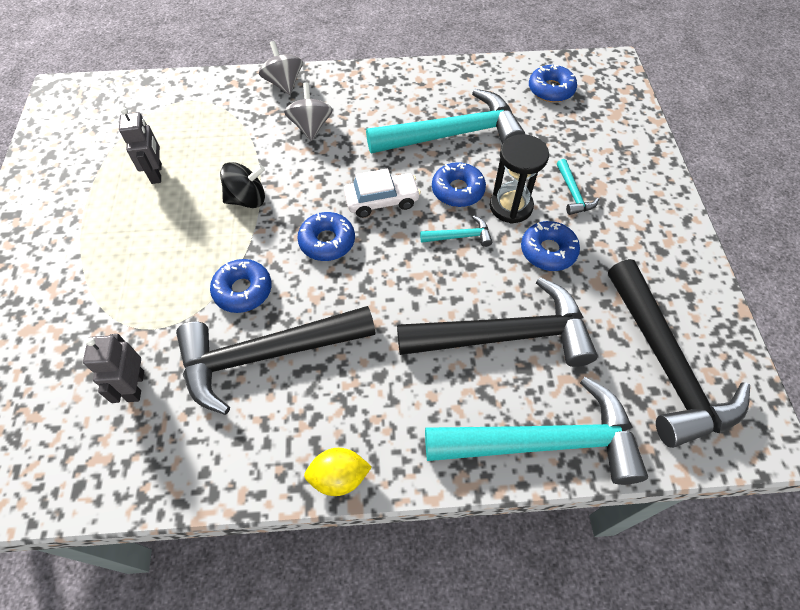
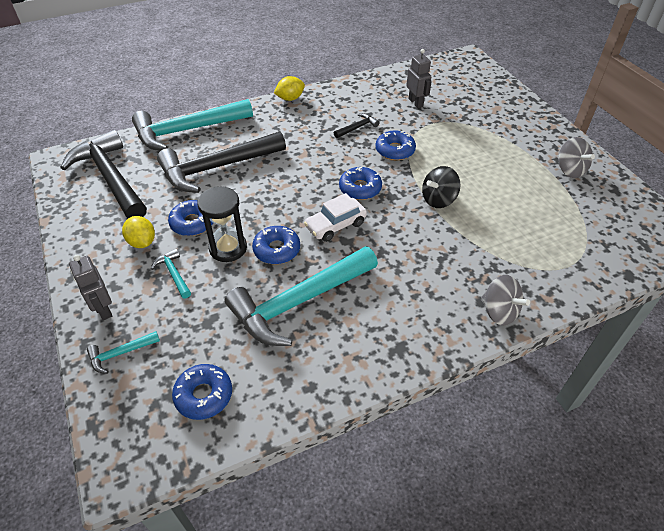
camera: 160 degrees right, 10 degrees down
(157, 173) = (522, 199): grey robot -> grey robot (103, 309)
(266, 355) = (357, 127): black hammer -> black hammer, size x0.41
(311, 127) = (436, 271): grey spinning top -> grey spinning top (569, 170)
(460, 236) = (263, 216): turquoise hammer -> turquoise hammer (120, 354)
(610, 241) = (142, 242): none -> yellow lemon

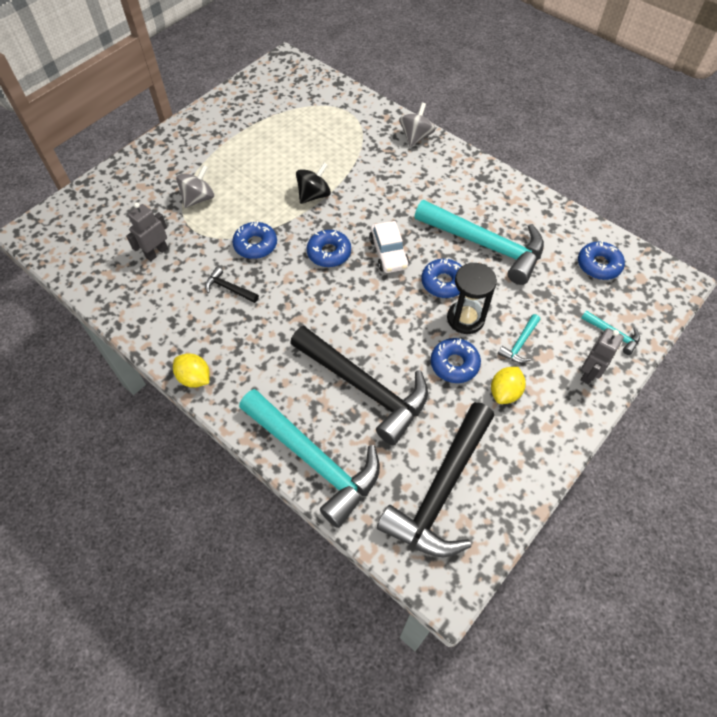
camera: 115 degrees left, 10 degrees up
(335, 225) = (388, 253): white car -> white car turned 45 degrees clockwise
(438, 199) = (314, 195): black spinning top -> black spinning top turned 75 degrees counterclockwise
(569, 170) = (227, 123): grey spinning top -> grey spinning top (198, 198)

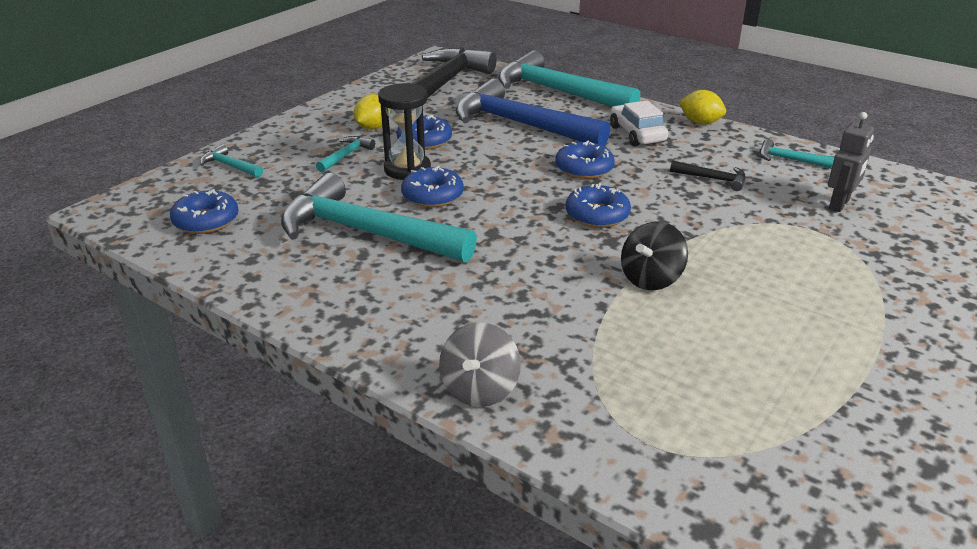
camera: 175 degrees right, 25 degrees down
(154, 311) = (788, 159): none -> turquoise hammer
(198, 198) = (840, 264): grey spinning top -> none
(255, 245) = (707, 218): blue donut -> blue donut (584, 168)
(365, 388) = (520, 124): black hammer -> blue hammer
(388, 253) = (511, 218): white car -> white car (637, 134)
(589, 373) = (275, 141): grey robot -> none

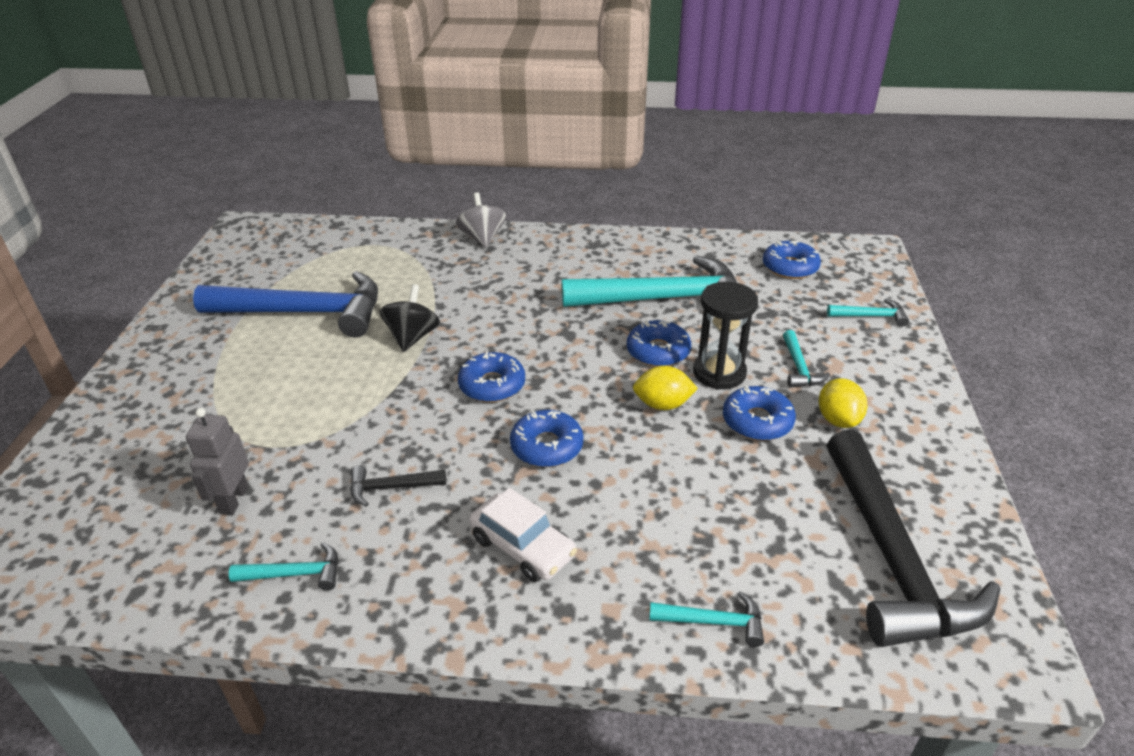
camera: 150 degrees right, 5 degrees up
(520, 124) = (686, 501): blue hammer -> blue hammer (305, 312)
(557, 92) = (714, 622): turquoise hammer -> turquoise hammer, size x0.41
(700, 123) = (443, 624): yellow lemon -> yellow lemon (662, 404)

